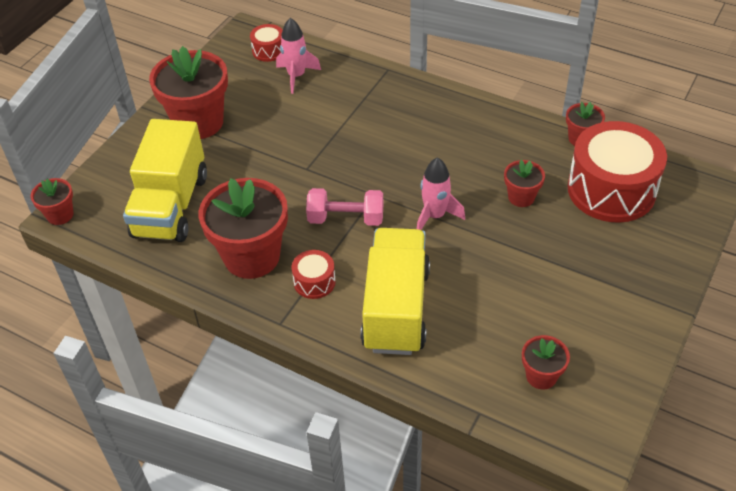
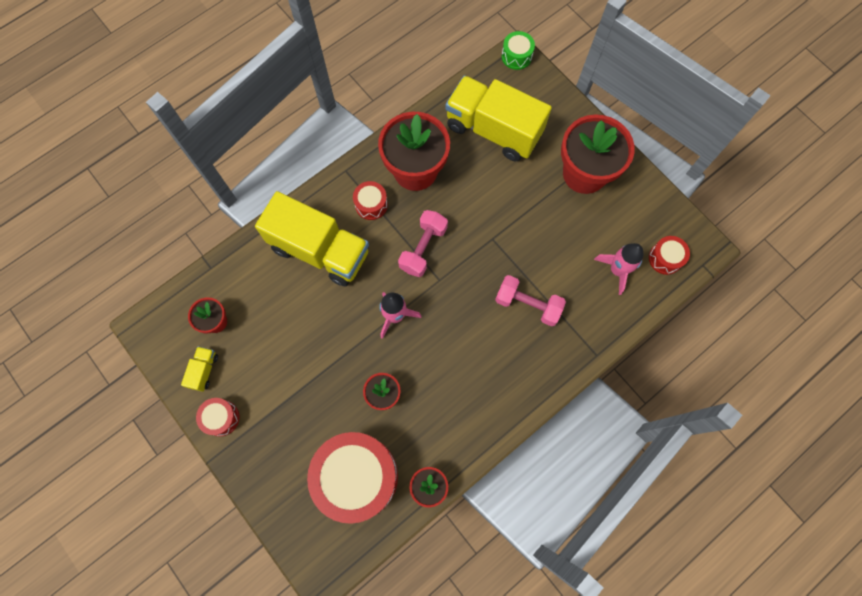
camera: 110 degrees right, 25 degrees up
(60, 215) = (516, 56): red flower pot -> green drum
(364, 124) = (528, 304): none -> pink dumbbell
(603, 362) = (204, 370): none -> yellow truck
(640, 322) = (221, 418): none -> red drum

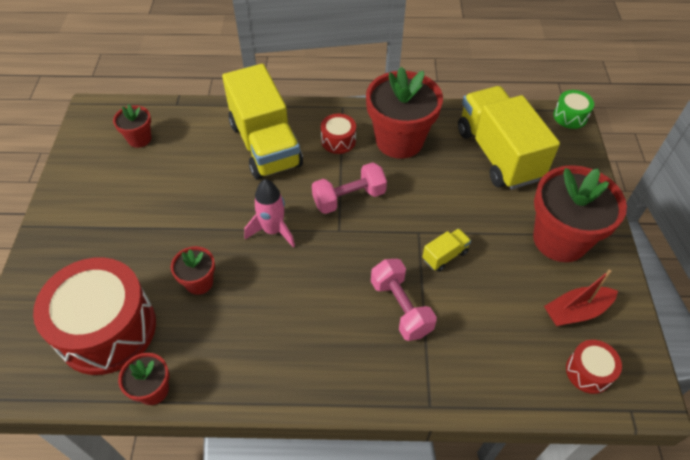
camera: 40 degrees right, 20 degrees down
(204, 370) = (94, 164): yellow truck -> yellow truck (445, 256)
(221, 418) = (67, 203): red drum -> none
(617, 270) = (522, 344): pink rocket -> none
(631, 221) = (576, 311): none -> red boat

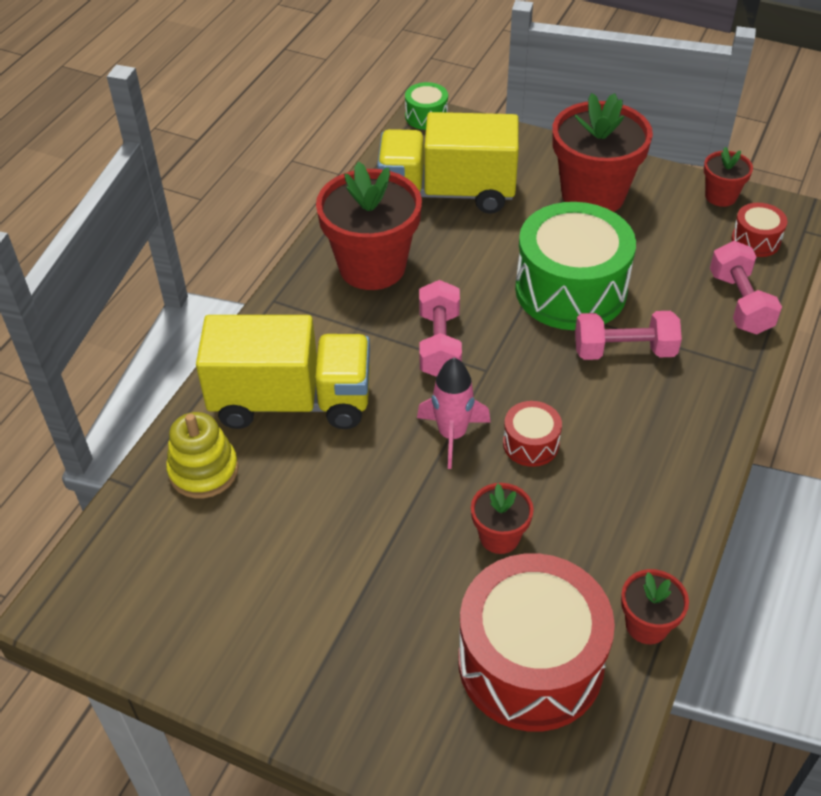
camera: 65 degrees left, 5 degrees down
(139, 139) = (177, 552): red flower pot -> red flower pot (720, 196)
(198, 127) = (203, 470): none -> yellow stacking toy
(338, 141) = (334, 323): red drum -> red drum (530, 444)
(445, 256) = (570, 290): yellow truck -> green drum
(501, 377) = (739, 303): none -> pink dumbbell
(576, 311) = (685, 220): red boat -> none

